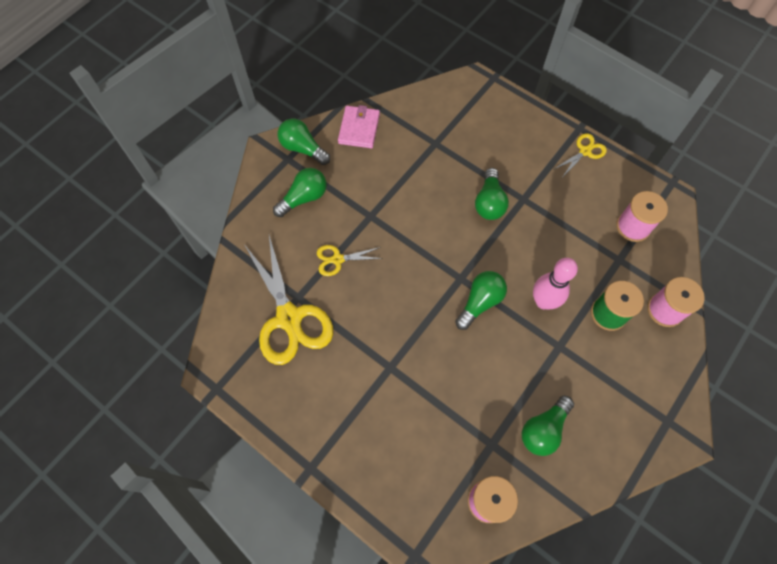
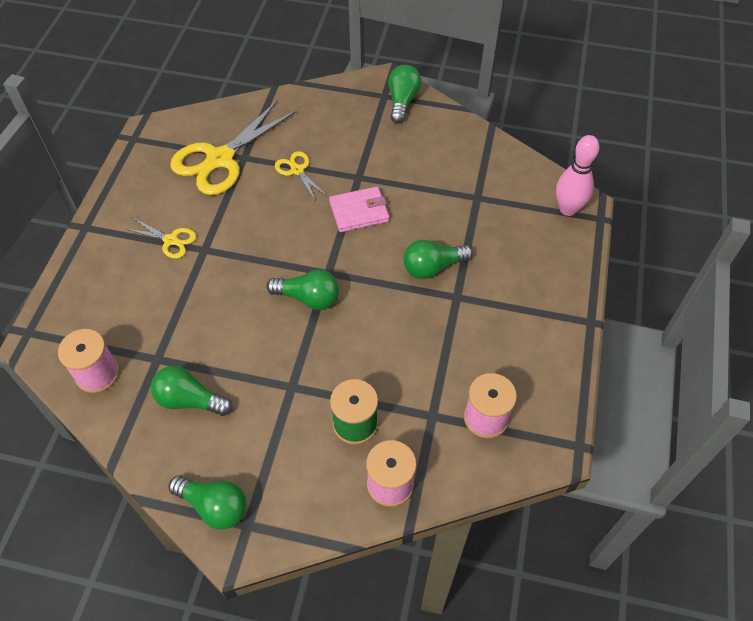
camera: 65 degrees right, 10 degrees down
(304, 198) = (349, 122): green light bulb -> green light bulb (214, 506)
(359, 129) = (453, 132): pink wallet -> pink wallet (359, 212)
(543, 301) = (338, 355): pink bowling pin -> pink bowling pin (568, 209)
(585, 151) = (560, 337): yellow scissors -> yellow scissors (171, 240)

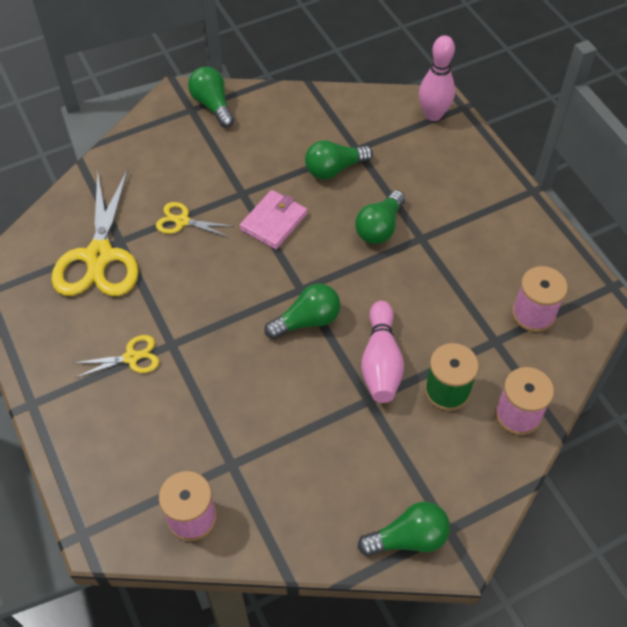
camera: 40 degrees left, 0 degrees up
(190, 400) = (298, 475): green light bulb -> green light bulb (334, 169)
(329, 366) = (381, 362): none -> pink bowling pin

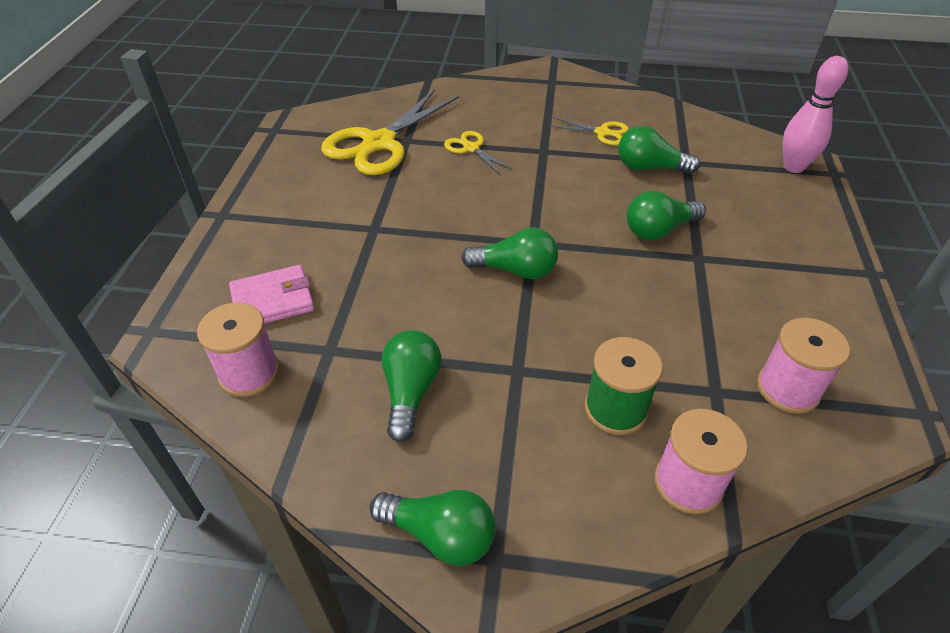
camera: 35 degrees right, 10 degrees down
(131, 357) = (331, 222): yellow scissors -> yellow scissors (602, 133)
(212, 105) = (573, 85): green light bulb -> green light bulb (410, 392)
(274, 222) = (553, 182): pink wallet -> pink wallet (273, 300)
(381, 362) = (561, 343): pink bowling pin -> none

